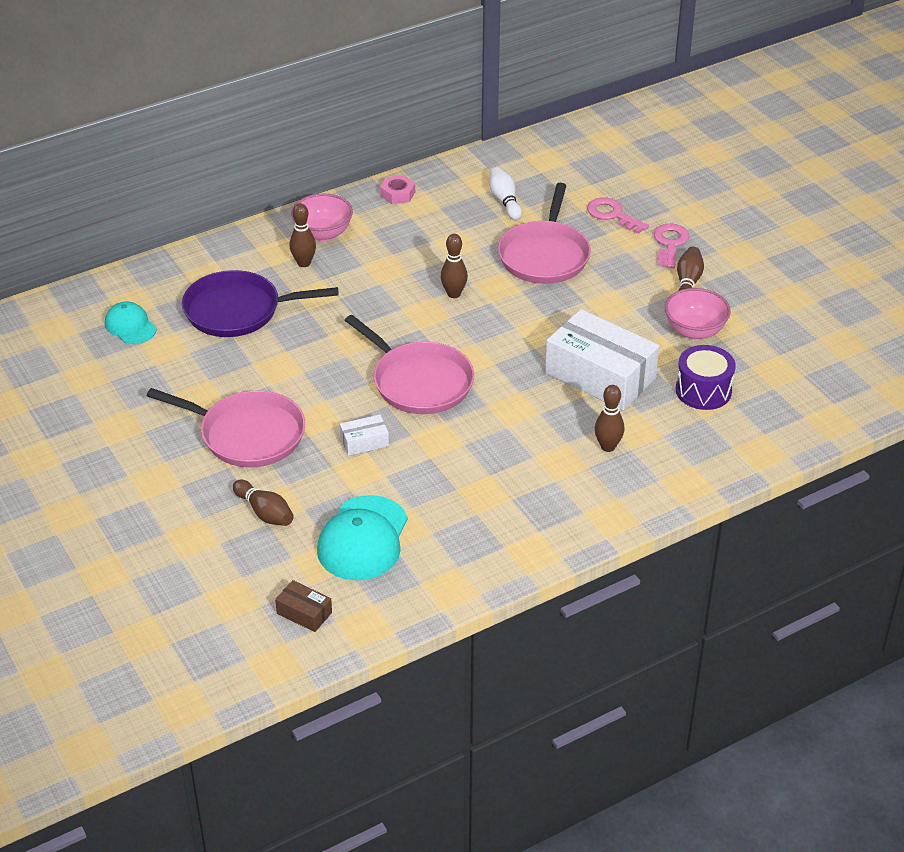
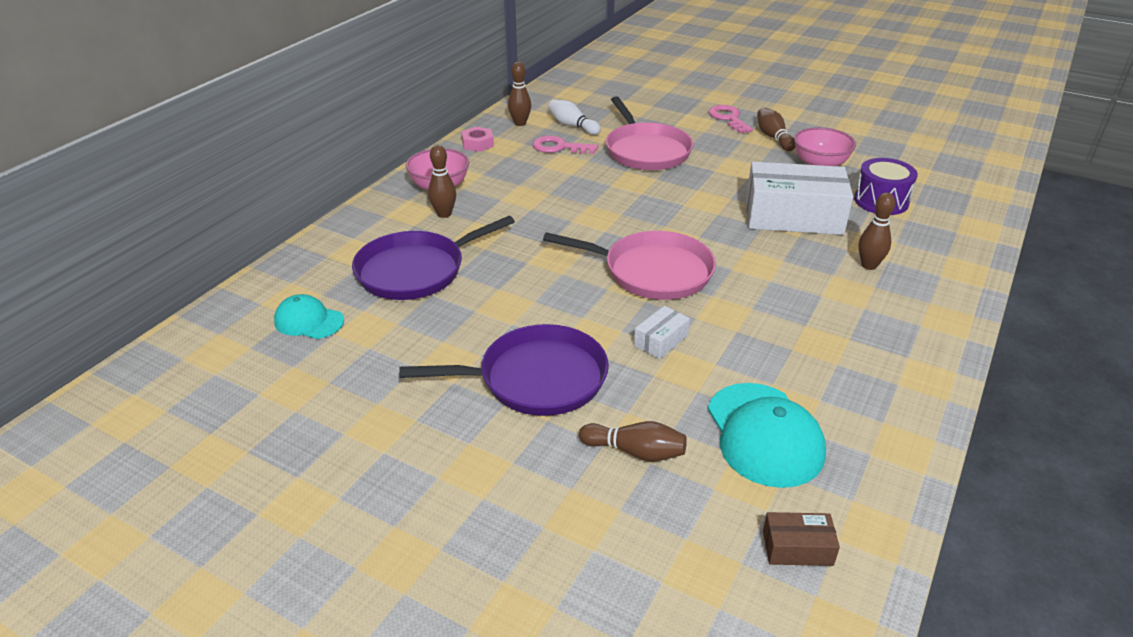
camera: 30 degrees left, 5 degrees down
(247, 434) = (536, 379): pink pan -> purple pan
(454, 294) = (604, 197): brown bowling pin -> brown bowling pin (520, 123)
(612, 215) = (665, 113): pink key -> pink key (559, 147)

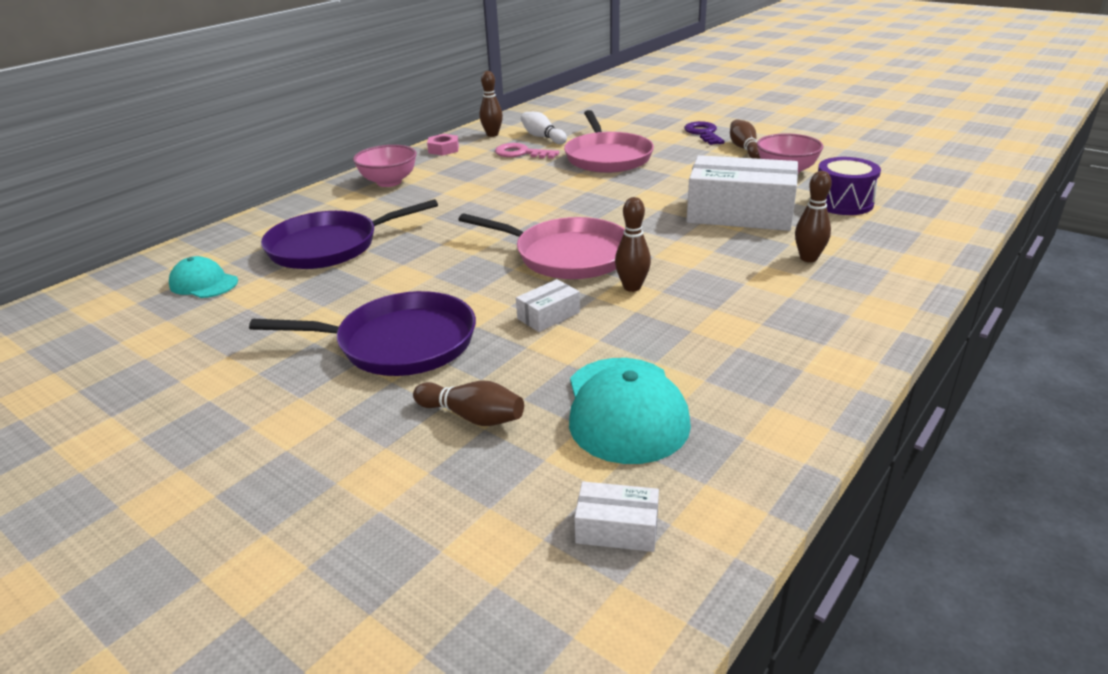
camera: 10 degrees right, 5 degrees down
(444, 214) = (382, 202): brown bowling pin -> brown bowling pin (632, 287)
(728, 118) = (703, 133): pink key -> purple key
(797, 548) = (617, 528): brown box -> white box

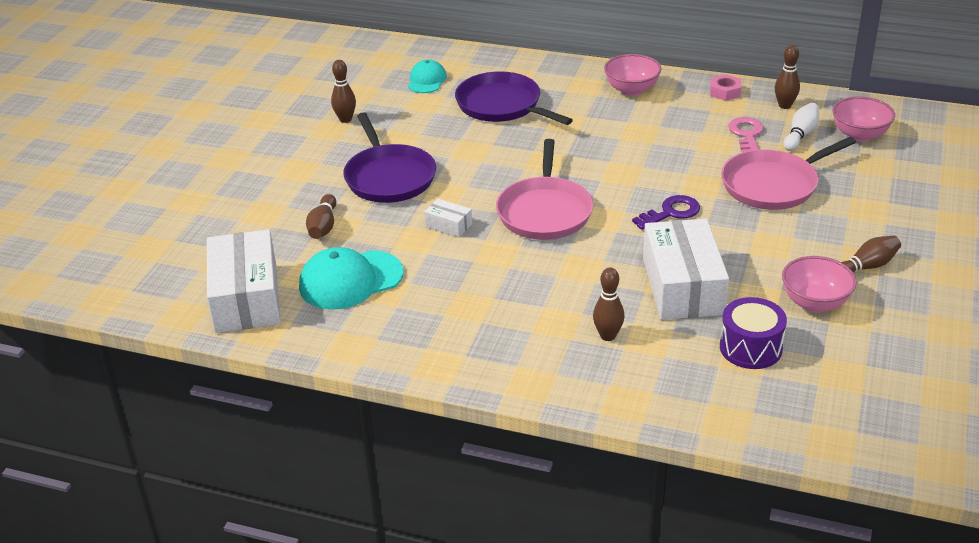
camera: 70 degrees right, 5 degrees up
(563, 121) = (859, 135): none -> pink bowl
(617, 528) = (246, 298): white box -> white box, size x2.30
(632, 287) = (508, 252): brown bowling pin -> brown bowling pin (345, 119)
(703, 133) = (896, 232): purple key -> purple key (671, 212)

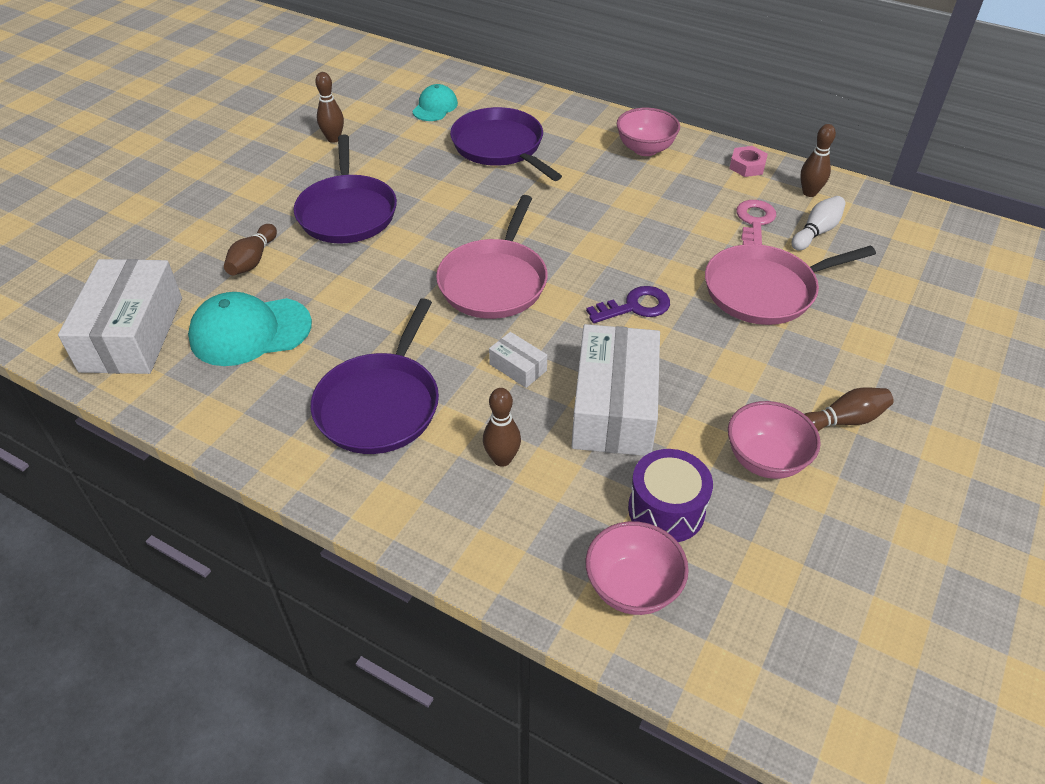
camera: 10 degrees right, 10 degrees up
(448, 225) = (384, 281): white box -> white box (518, 367)
(490, 314) = (380, 404): none -> purple pan
(859, 135) = (885, 243): pink bowl -> pink bowl (632, 587)

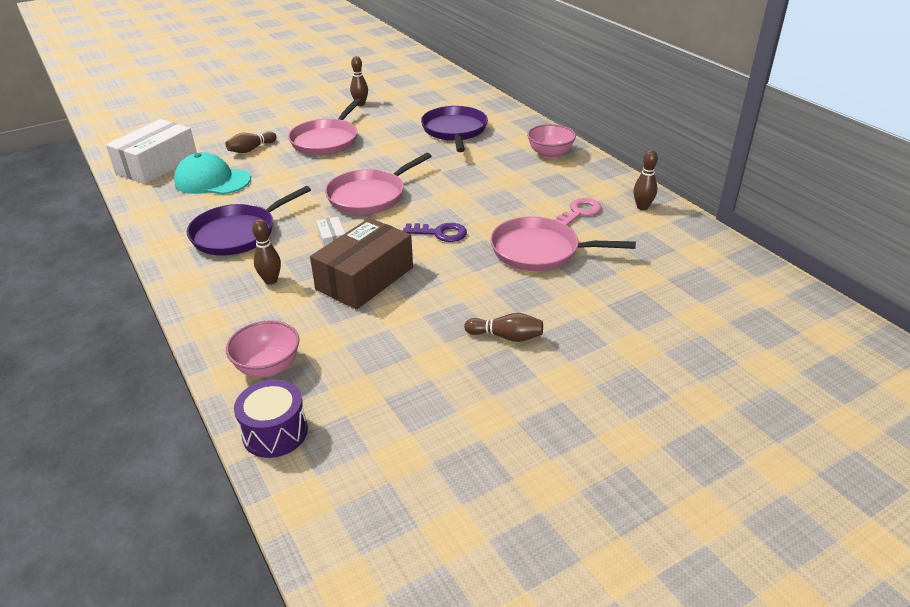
camera: 30 degrees right, 10 degrees down
(347, 212) = (326, 140): purple pan -> pink pan
(435, 107) = (438, 102): turquoise cap -> none
(614, 407) = (365, 278): white box -> brown box
(666, 510) = (333, 339): purple drum -> purple drum (275, 432)
(747, 166) = (613, 181): pink nut -> none
(765, 460) = (426, 337): pink bowl -> none
(816, 232) = (619, 230): white bowling pin -> none

